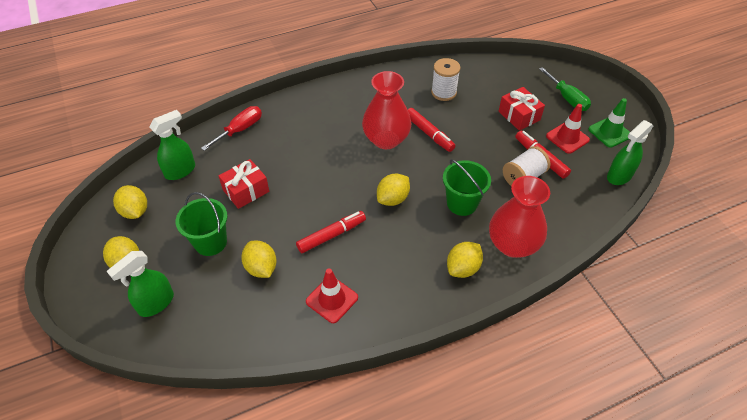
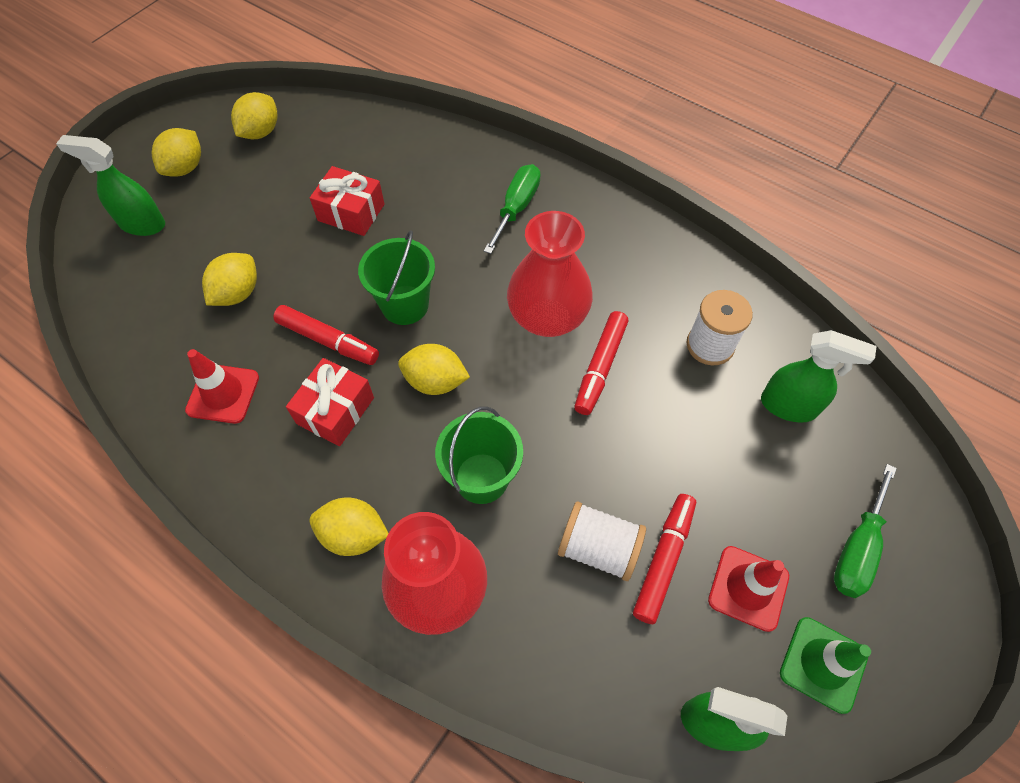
camera: 60 degrees right, 10 degrees up
(180, 171) = (345, 135): green spray bottle -> green spray bottle (789, 406)
(210, 242) = (251, 223): green bucket -> green bucket (405, 305)
(240, 130) = (450, 150): red screwdriver -> none
(306, 121) = (516, 208): none -> green screwdriver
(519, 116) = (743, 482): red gift -> red gift (335, 410)

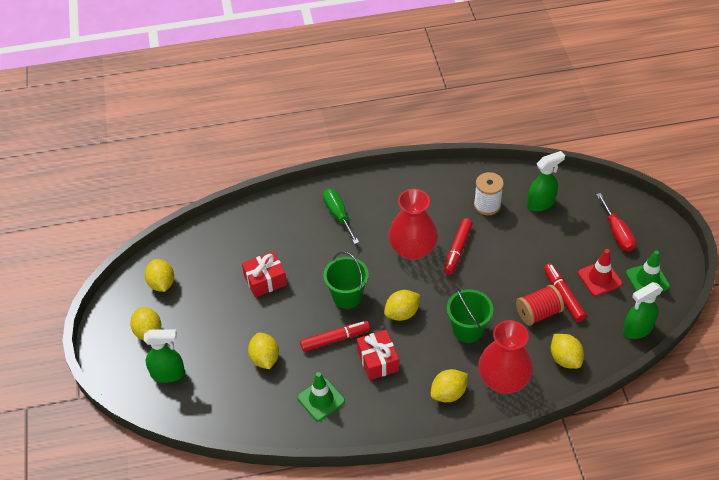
camera: 45 degrees left, 10 degrees down
(142, 224) = (168, 374): green spray bottle -> green spray bottle turned 150 degrees counterclockwise
(223, 394) = (321, 399): red traffic cone -> green traffic cone
(553, 651) = (565, 359): none -> yellow lemon
(598, 548) = (538, 313): white spool -> red spool
(600, 367) = (457, 249): red marker -> red marker turned 45 degrees clockwise
(857, 548) = (617, 233): green screwdriver -> red screwdriver

